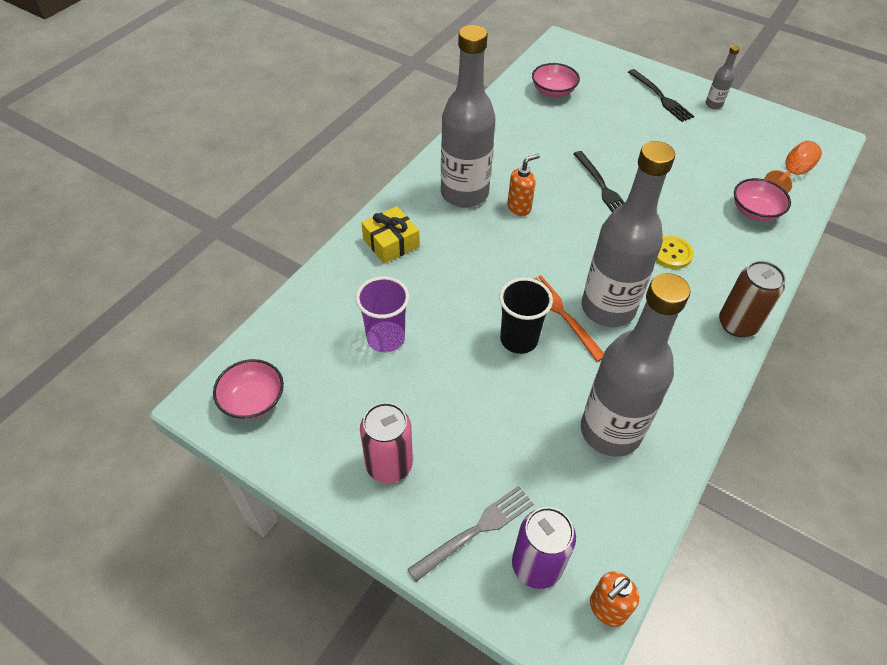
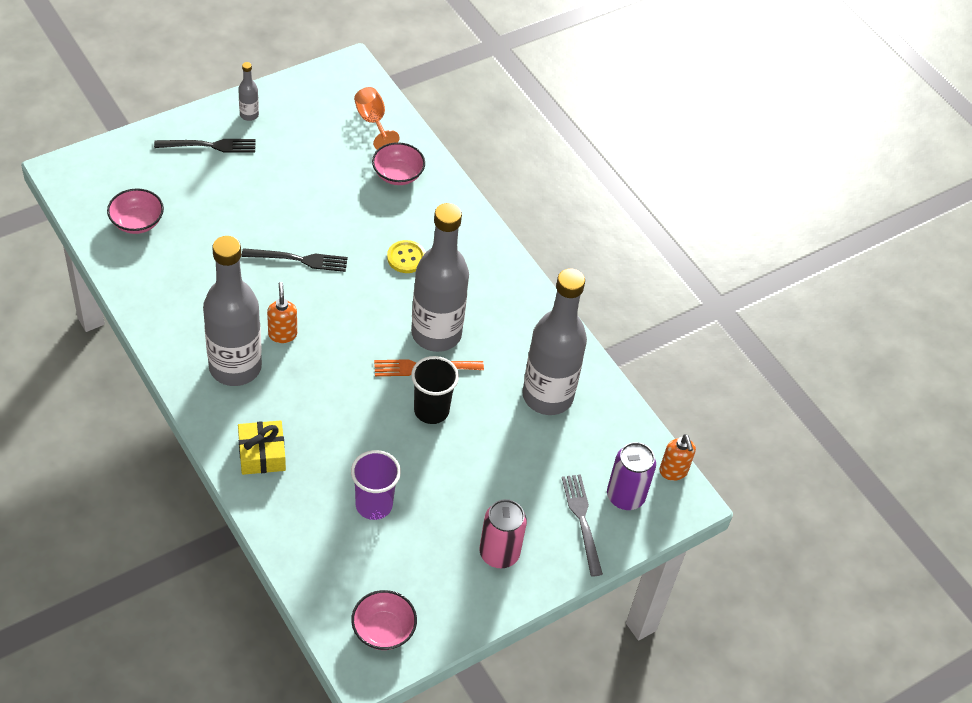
camera: 70 degrees left, 0 degrees up
(737, 324) = (501, 261): brown can -> none

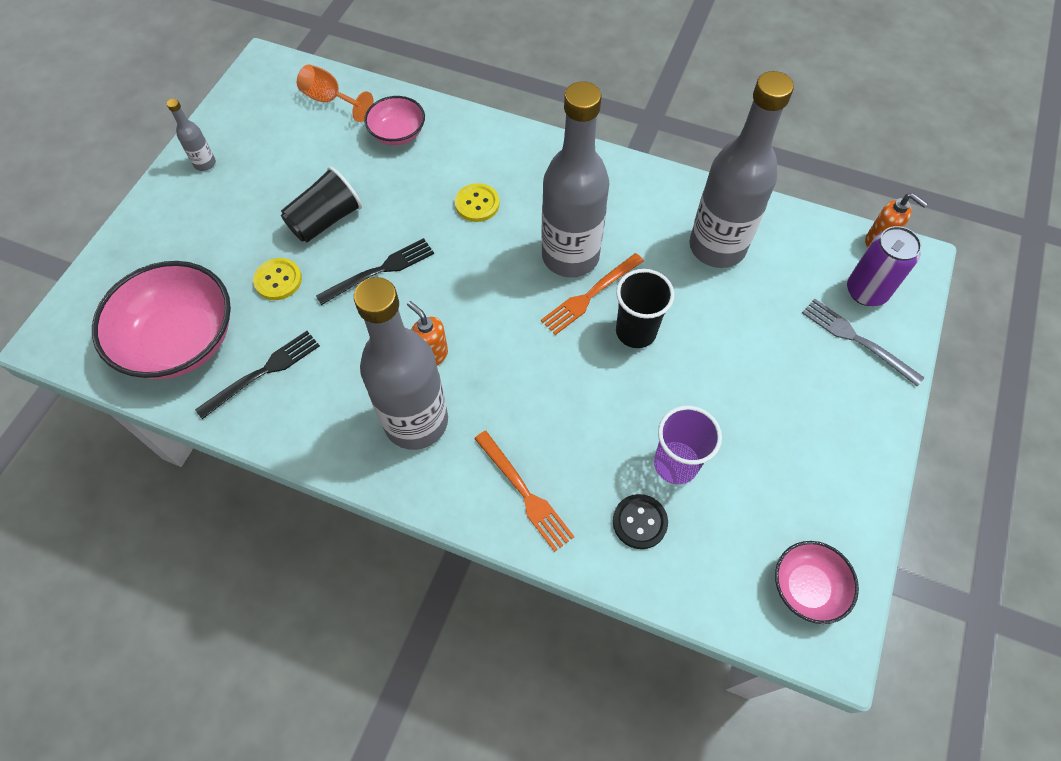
camera: 30 degrees left, 10 degrees up
(137, 222) = (181, 340): pink bowl -> pink bowl, size x1.87
(210, 146) = (191, 216): black fork -> black fork (263, 372)
(228, 223) = (278, 280): none -> yellow button
(262, 454) = (525, 493): yellow gift -> orange fork
(294, 204) = (326, 220): none -> black cup
(316, 520) = (639, 522): none -> black button
(499, 553) = (825, 425): pink can -> none

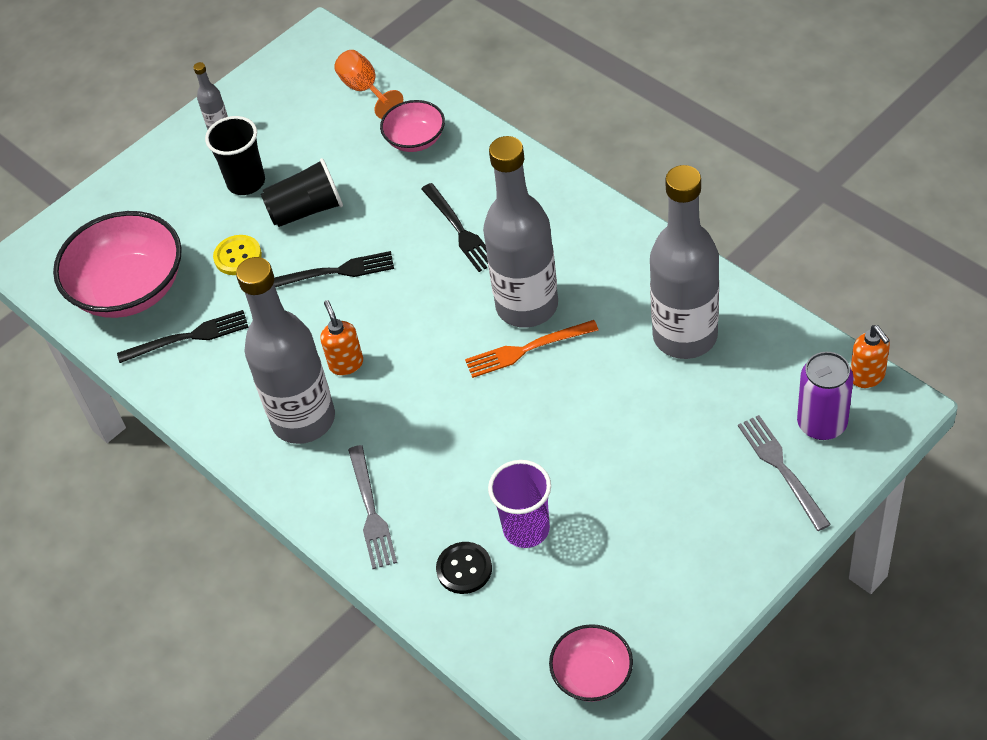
camera: 30 degrees right, 10 degrees down
(477, 204) = (460, 230): yellow button -> black fork
(525, 493) = (371, 511): orange fork -> grey fork
(636, 331) = (554, 396): black cup -> black cup (246, 182)

